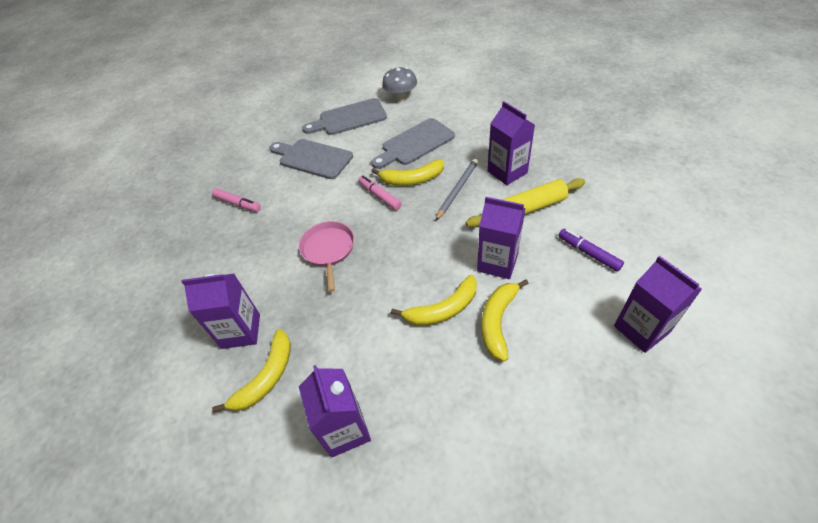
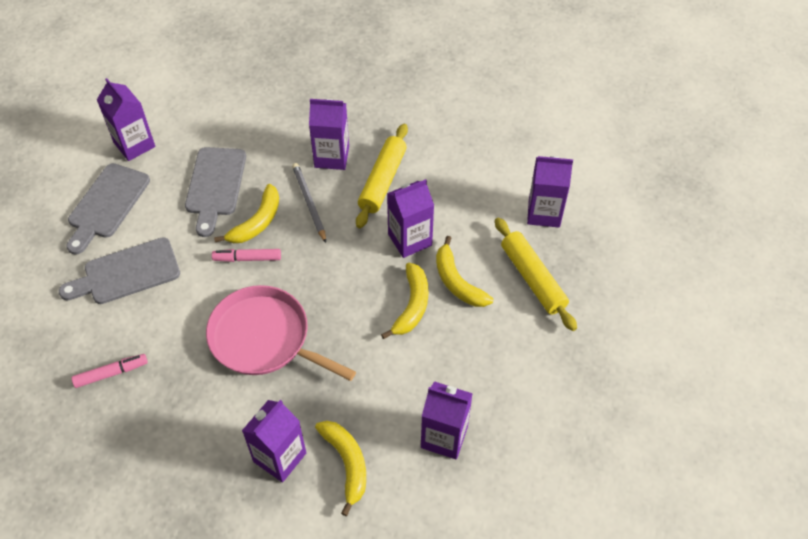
camera: 55 degrees left, 5 degrees up
(328, 250) = (264, 338): pink pan -> pink pan, size x1.58
(401, 97) = (134, 145): grey mushroom -> purple carton
(568, 374) = (533, 278): none -> yellow rolling pin
(588, 253) = (462, 183): purple marker -> none

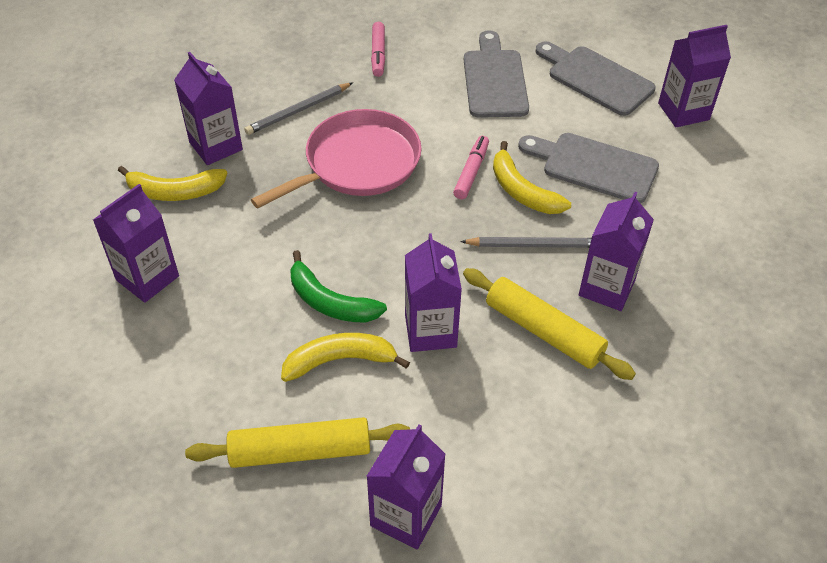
camera: 110 degrees right, 5 degrees down
(212, 409) = (298, 111): none -> grey pencil
(412, 305) = (330, 302): yellow banana -> green banana

